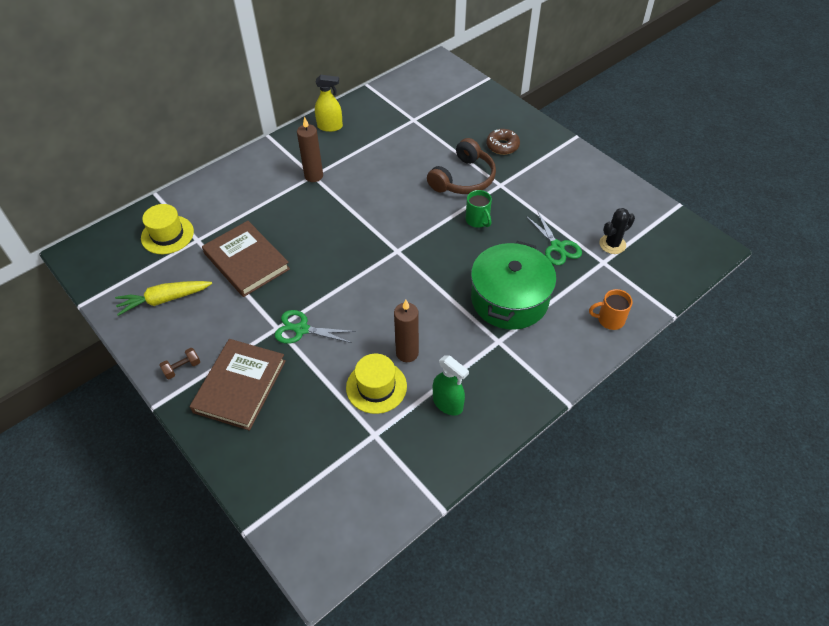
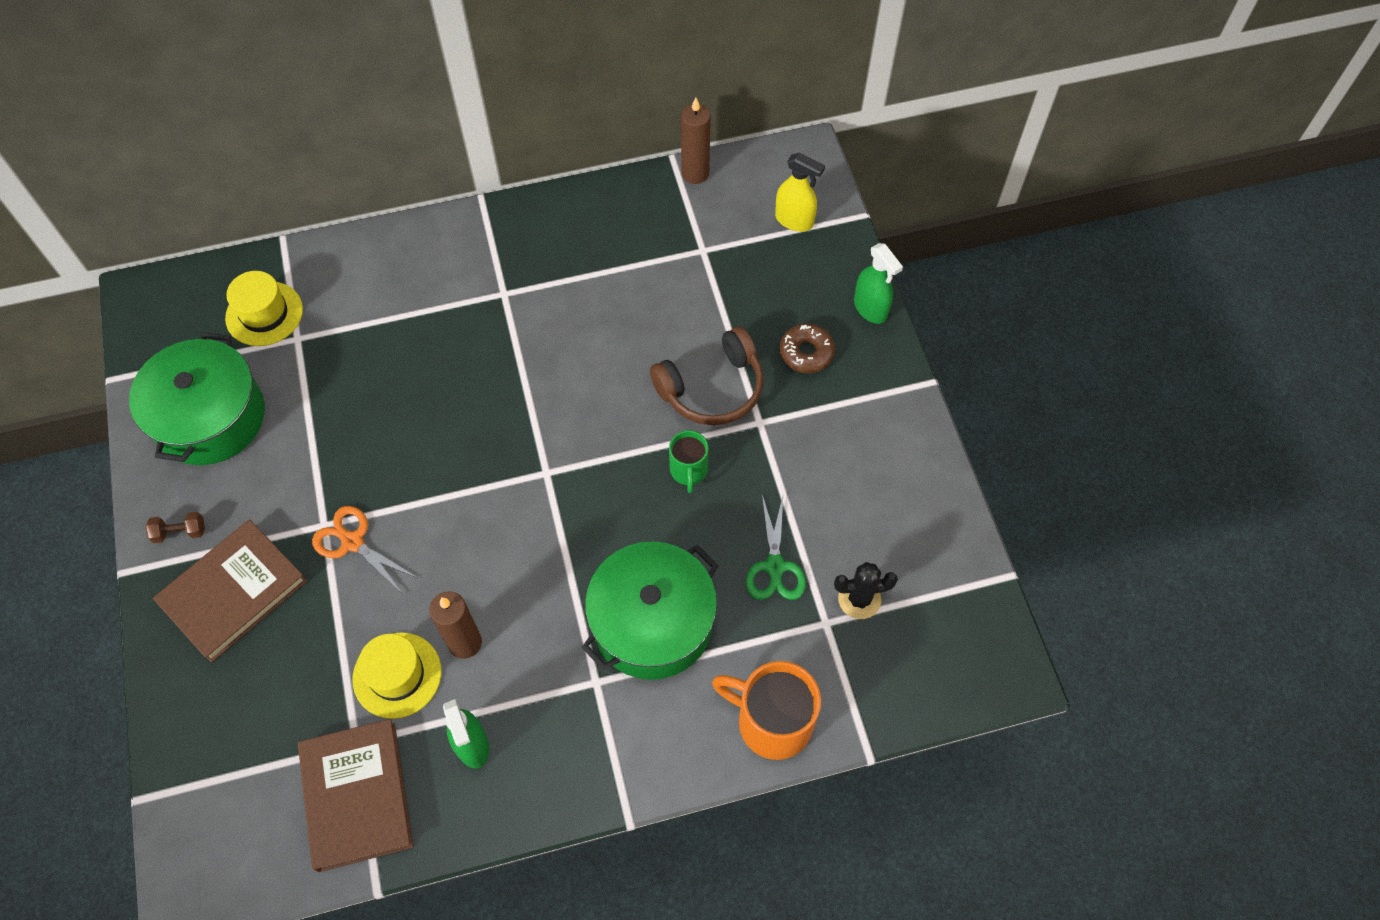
camera: 25 degrees right, 10 degrees up
(164, 300) = (210, 417): yellow carrot -> green pot
(246, 261) = (341, 401): brown book -> brown book (357, 796)
(301, 329) = (353, 542): green scissors -> orange scissors
(313, 176) = (504, 295): brown candle -> brown candle (695, 173)
(330, 126) = (575, 215): yellow spray bottle -> yellow spray bottle (794, 220)
(521, 116) = (870, 309): none -> green spray bottle
(609, 319) = (772, 721): orange mug -> orange mug, size x1.75

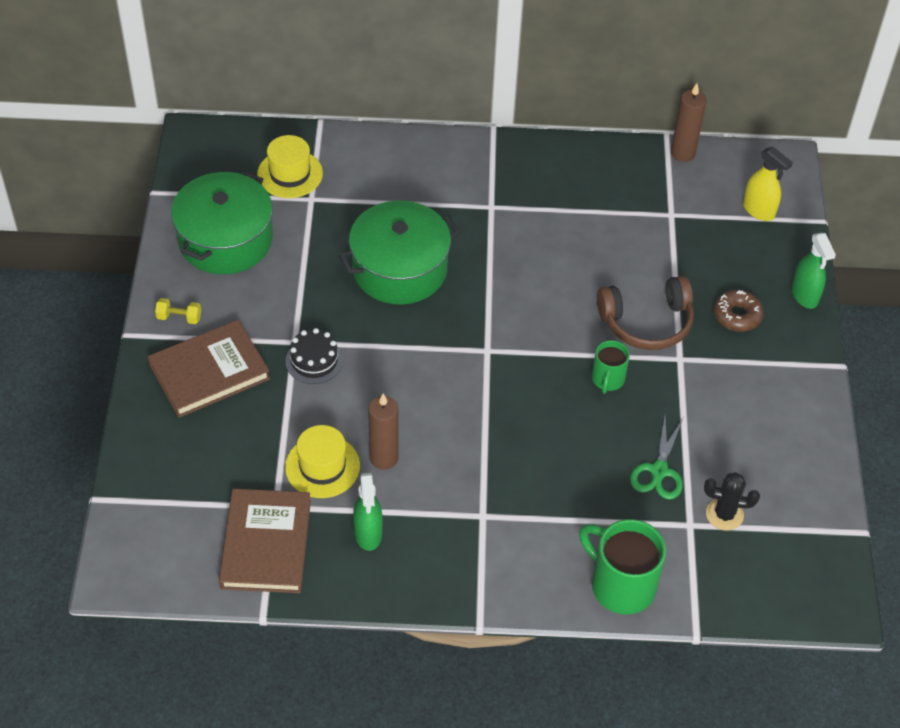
camera: 15 degrees right, 10 degrees down
(180, 532) = (179, 317): brown dumbbell -> yellow dumbbell
(353, 542) = (314, 360): orange scissors -> black cake
(652, 622) = (542, 484): green pot -> green pot (399, 269)
(772, 721) = (621, 585): orange mug -> green mug

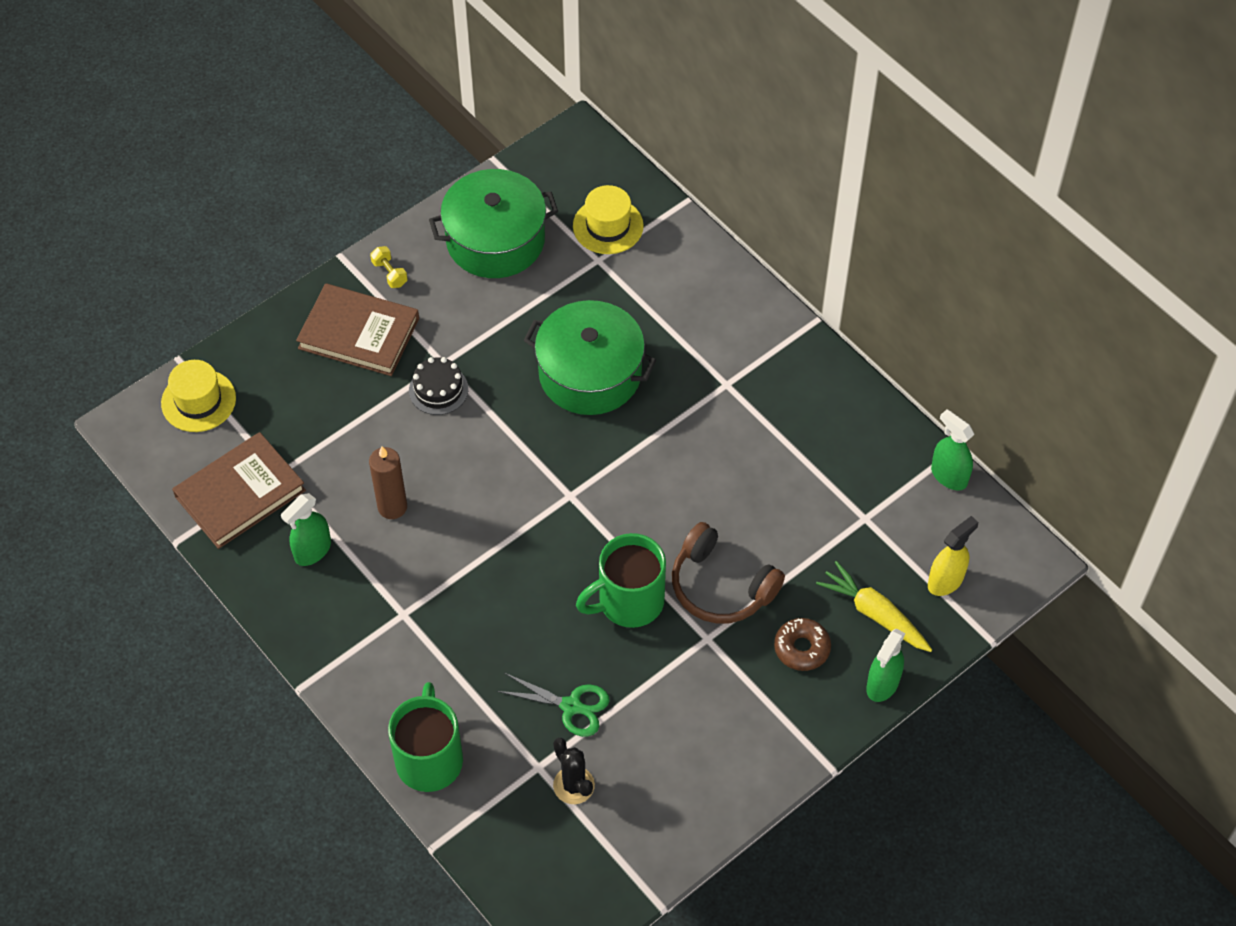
camera: 50 degrees right, 5 degrees up
(322, 466) = (344, 473): yellow hat -> yellow hat (198, 401)
(607, 379) = (628, 601): green mug -> green mug, size x1.75
(659, 471) = (571, 706): green scissors -> green scissors turned 135 degrees counterclockwise
(683, 153) = (949, 476): brown candle -> green spray bottle
(748, 261) = (874, 614): none -> yellow carrot
(758, 210) = (945, 581): yellow spray bottle -> yellow spray bottle turned 135 degrees counterclockwise

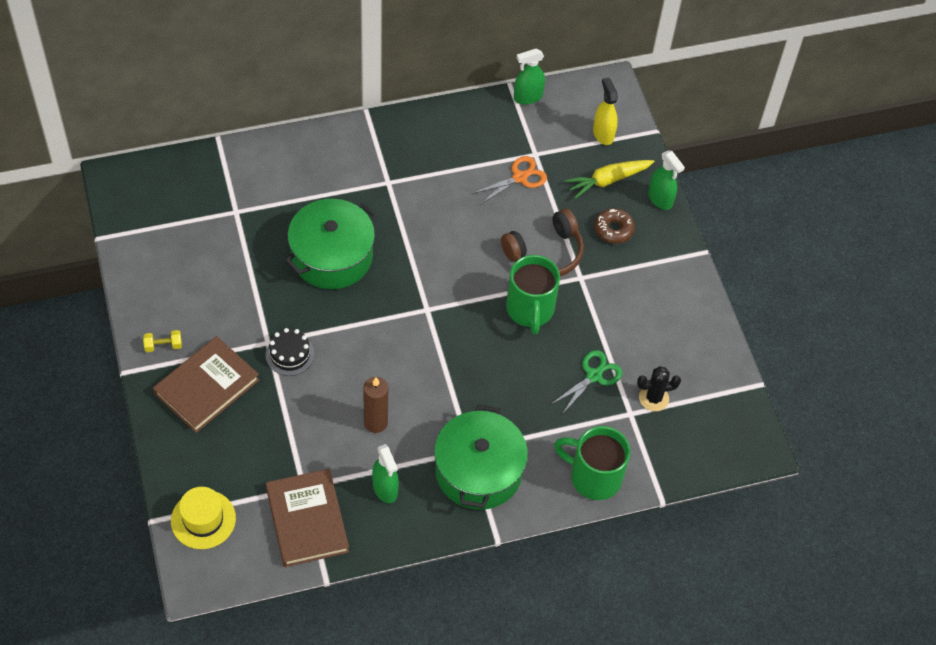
camera: 70 degrees left, 0 degrees up
(495, 240) = (176, 266): green pot -> green pot (478, 471)
(608, 226) = (209, 193): yellow hat -> none
(818, 515) = (519, 177): none -> orange scissors

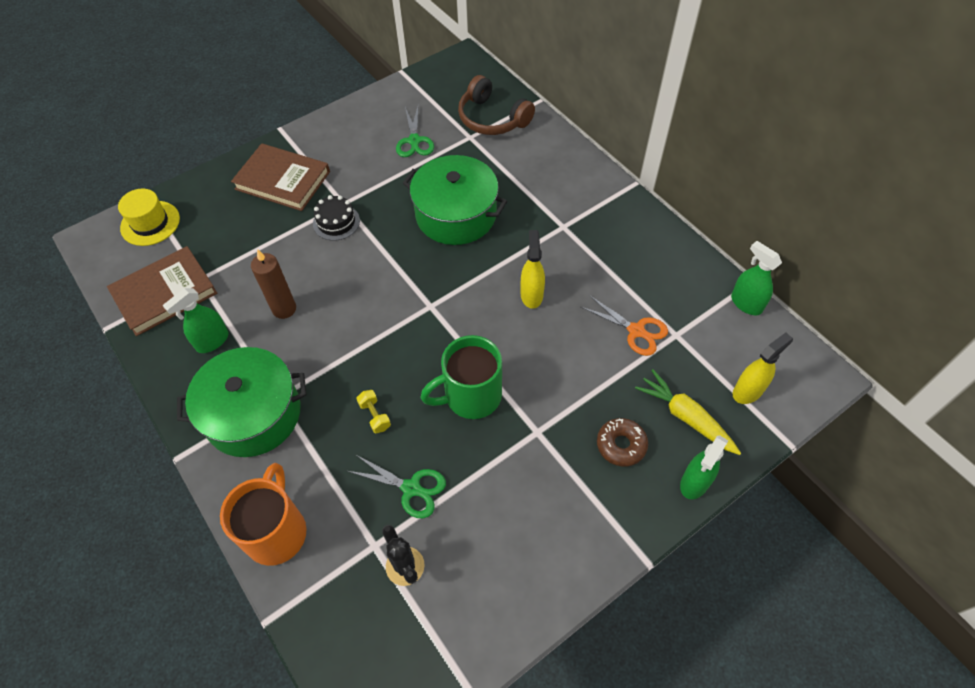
camera: 75 degrees right, 0 degrees up
(163, 345) = (313, 141): yellow dumbbell -> yellow dumbbell (375, 415)
(214, 258) = (414, 141): none -> green scissors
(451, 233) = (531, 295): none -> yellow spray bottle
(545, 253) = (551, 386): brown headphones -> brown headphones (492, 118)
(593, 476) = (277, 531): green mug -> orange mug

